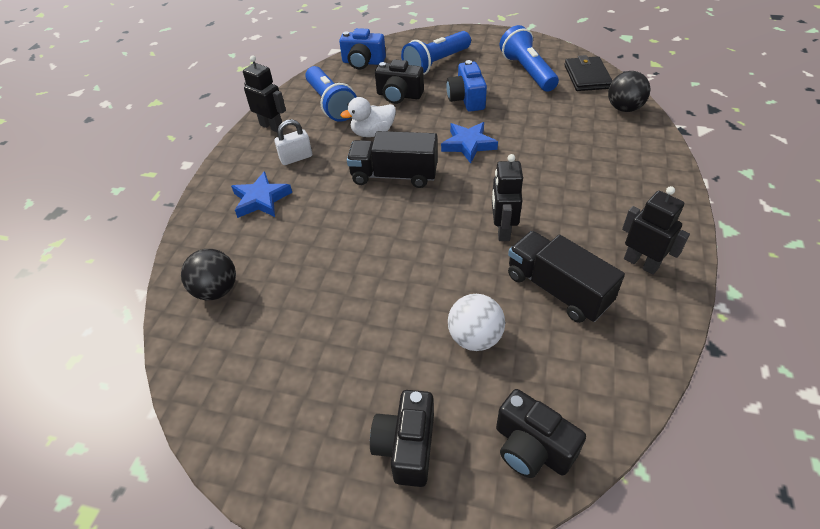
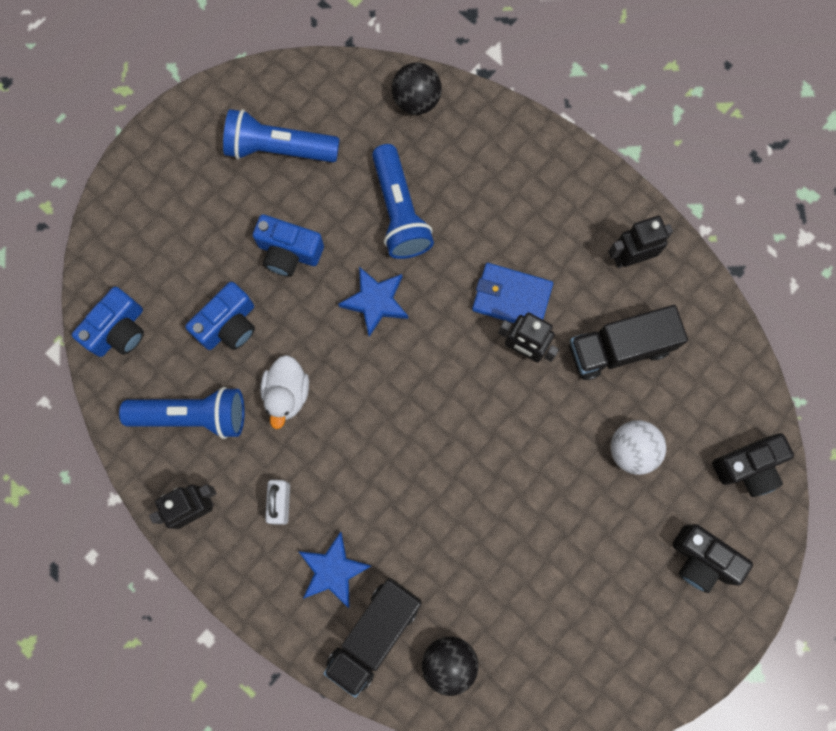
camera: 65 degrees left, 30 degrees up
(394, 175) = (379, 409): black truck -> black truck (374, 633)
(399, 95) = (229, 325): black camera -> blue camera
(436, 63) = (186, 242): blue flashlight -> blue flashlight (399, 212)
(536, 207) = (511, 297): none -> blue wallet
(587, 76) = (333, 92): black wallet -> none

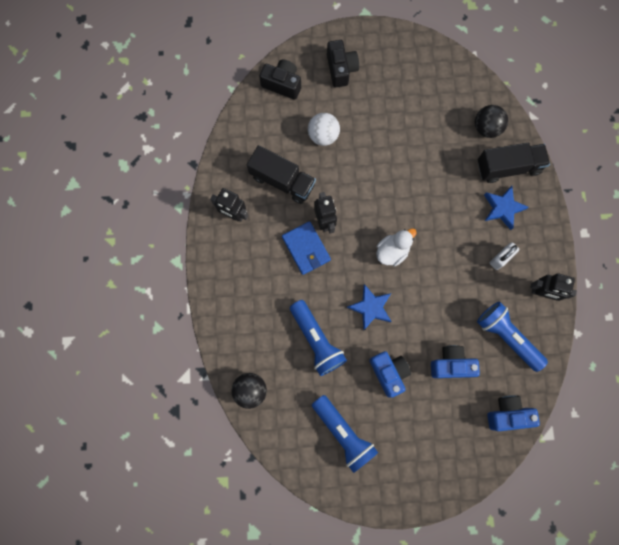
camera: 135 degrees left, 0 degrees up
(287, 394) = (453, 304): white duck -> white duck (392, 251)
(399, 212) = (316, 340): blue flashlight -> blue flashlight turned 120 degrees clockwise

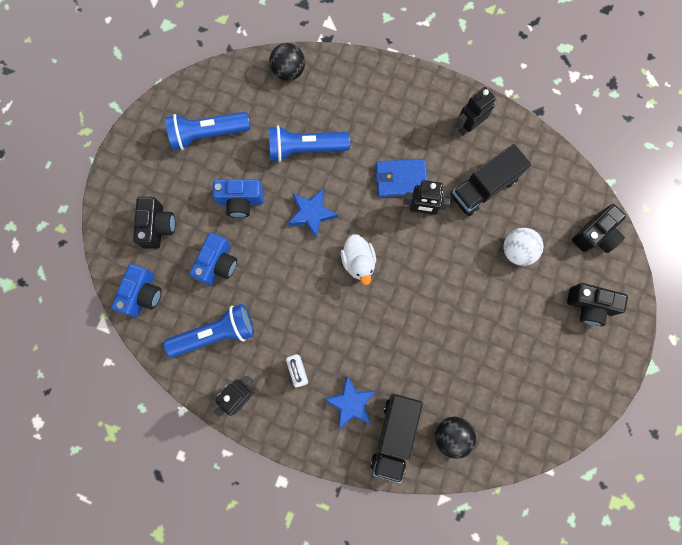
camera: 115 degrees right, 0 degrees up
(446, 433) = (157, 226): none -> black camera

